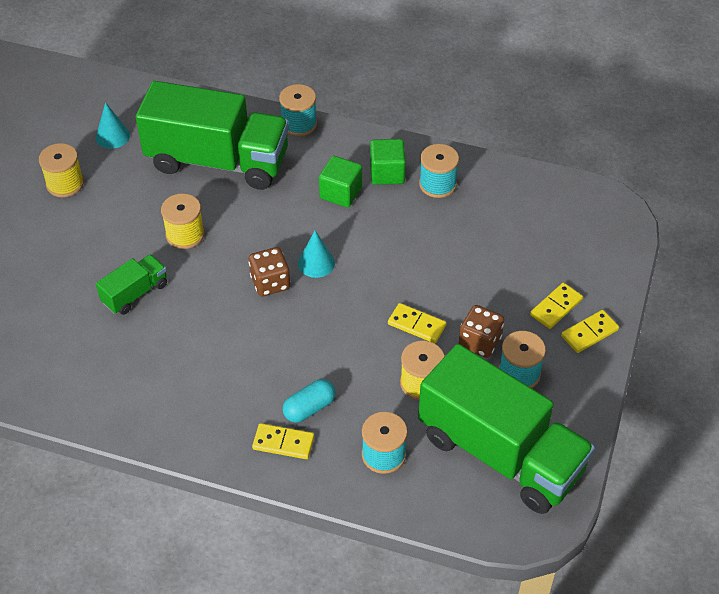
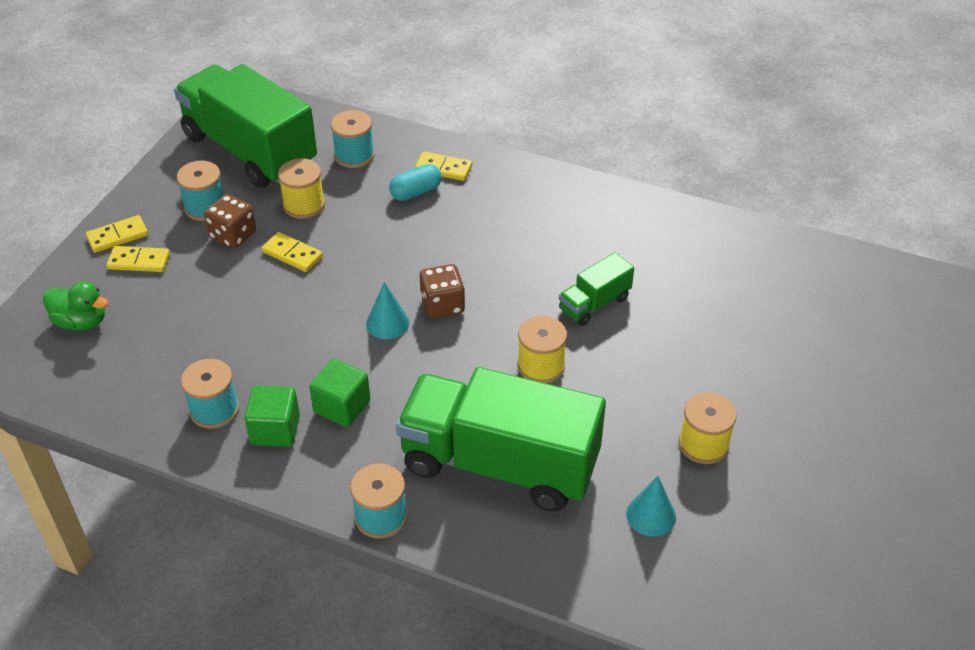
camera: 175 degrees left, 5 degrees down
(556, 307) = (139, 261): yellow domino -> yellow domino turned 45 degrees clockwise
(577, 246) = (81, 322): none -> green duck

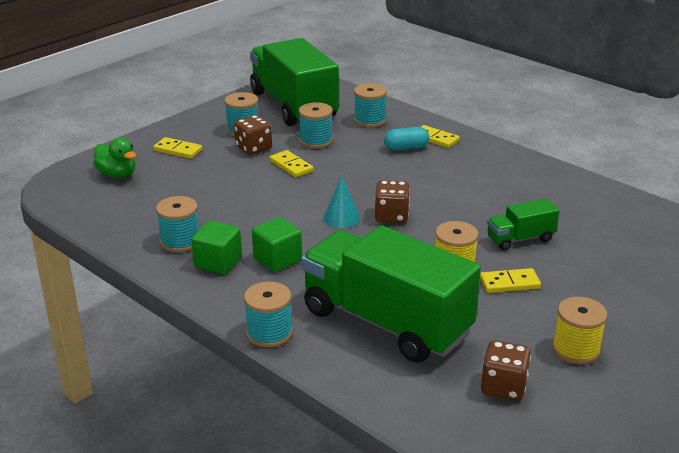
camera: 20 degrees right, 15 degrees down
(117, 236) = (171, 134): yellow domino -> yellow domino (509, 283)
(304, 205) = (316, 141): yellow spool -> turquoise spool
(651, 515) = (503, 386): turquoise cone -> brown dice

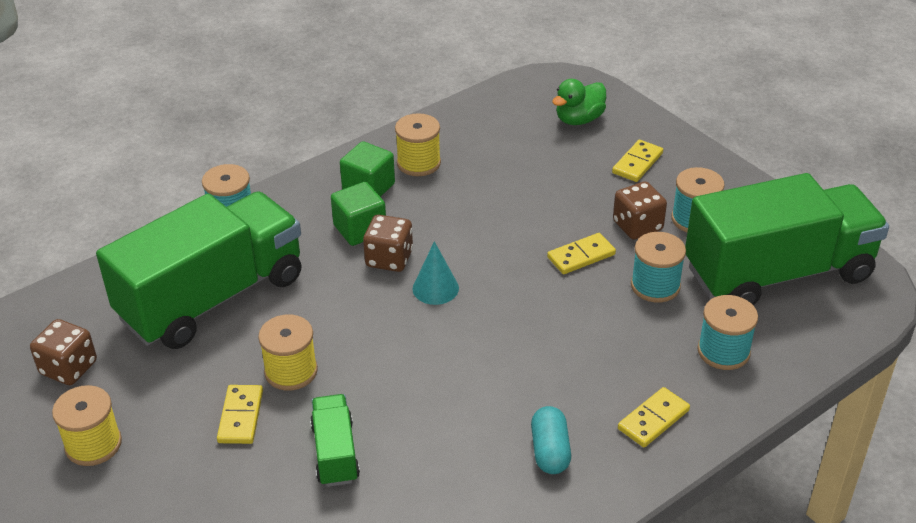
camera: 100 degrees right, 10 degrees up
(180, 241) = (418, 163): turquoise spool -> yellow spool
(391, 216) = (429, 334): brown dice -> brown dice (389, 259)
(406, 148) = (623, 379): turquoise capsule -> turquoise capsule (550, 451)

